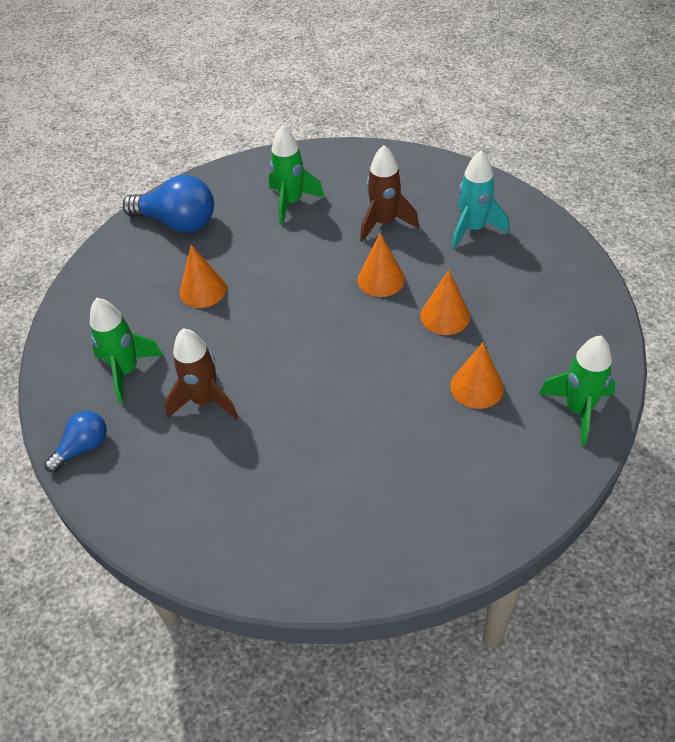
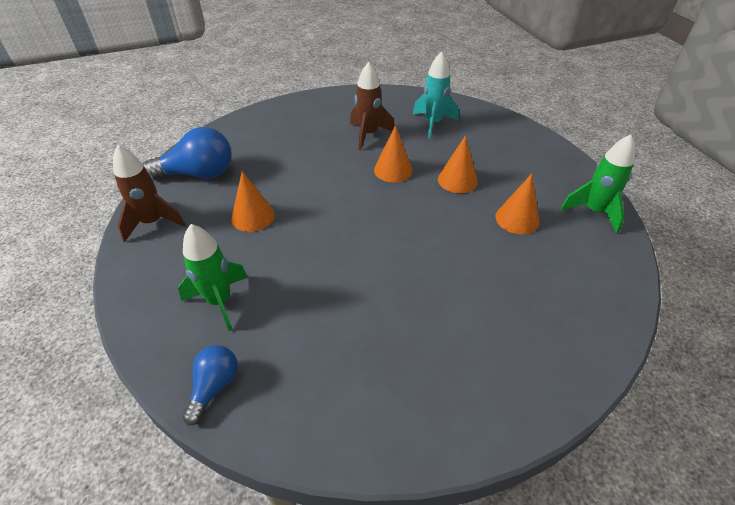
camera: 30 degrees left, 5 degrees down
(205, 400) = (311, 301): brown rocket -> brown rocket (153, 222)
(291, 203) = (287, 138): green rocket -> none

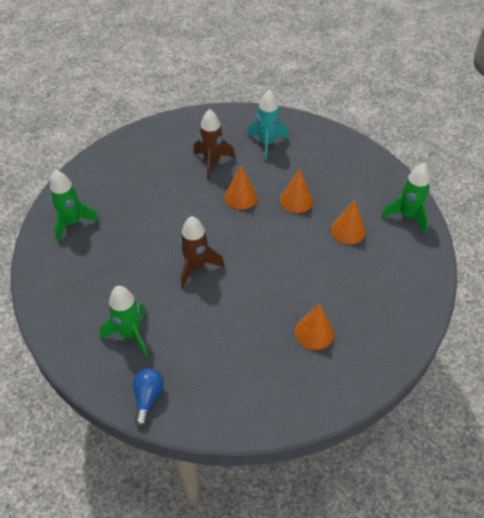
camera: 10 degrees left, 5 degrees up
(153, 222) = (51, 274): brown rocket -> brown rocket (196, 267)
(198, 174) = (73, 223): blue light bulb -> green rocket
(253, 216) = (133, 257): orange cone -> orange cone (314, 332)

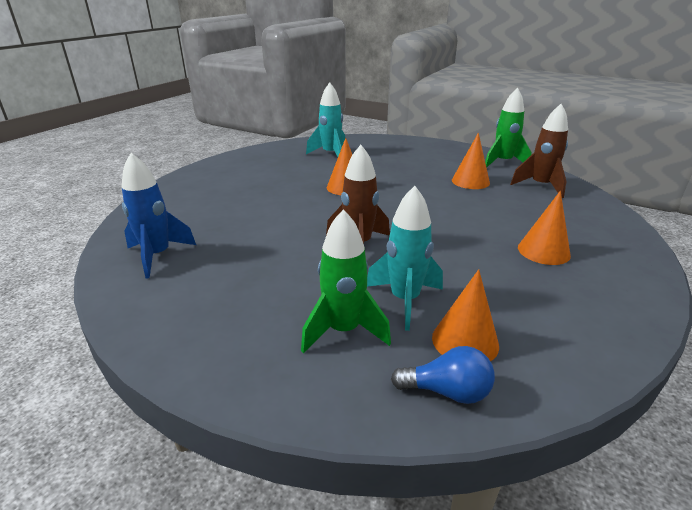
camera: 30 degrees left, 20 degrees down
(73, 223) = (158, 256): green rocket -> blue rocket
(148, 397) = (447, 391): blue light bulb -> blue light bulb turned 120 degrees clockwise
(182, 329) = (404, 300): none -> turquoise rocket
(212, 162) = (290, 175): brown rocket -> brown rocket (540, 186)
(296, 200) = (400, 177): orange cone -> orange cone (465, 341)

